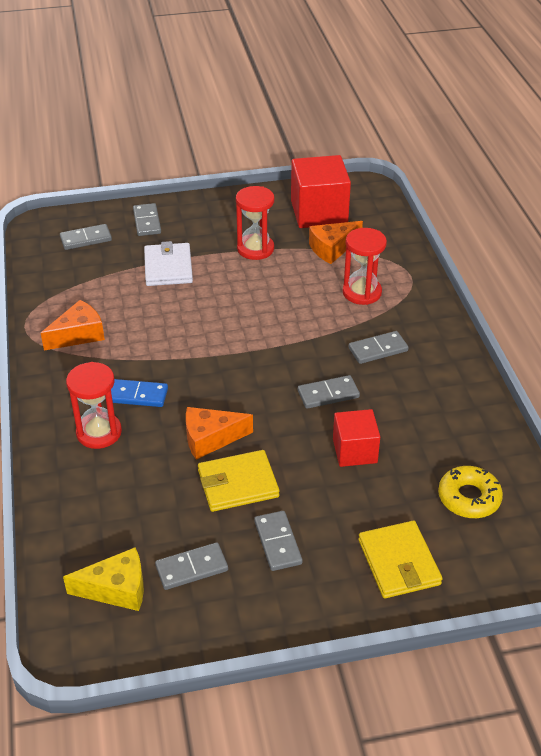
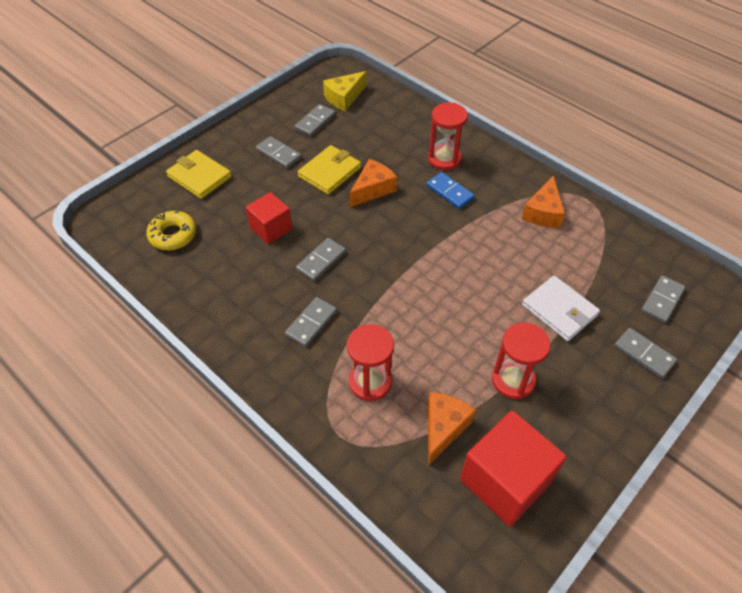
camera: 145 degrees right, 10 degrees up
(137, 395) = (449, 192): blue domino -> blue domino turned 75 degrees clockwise

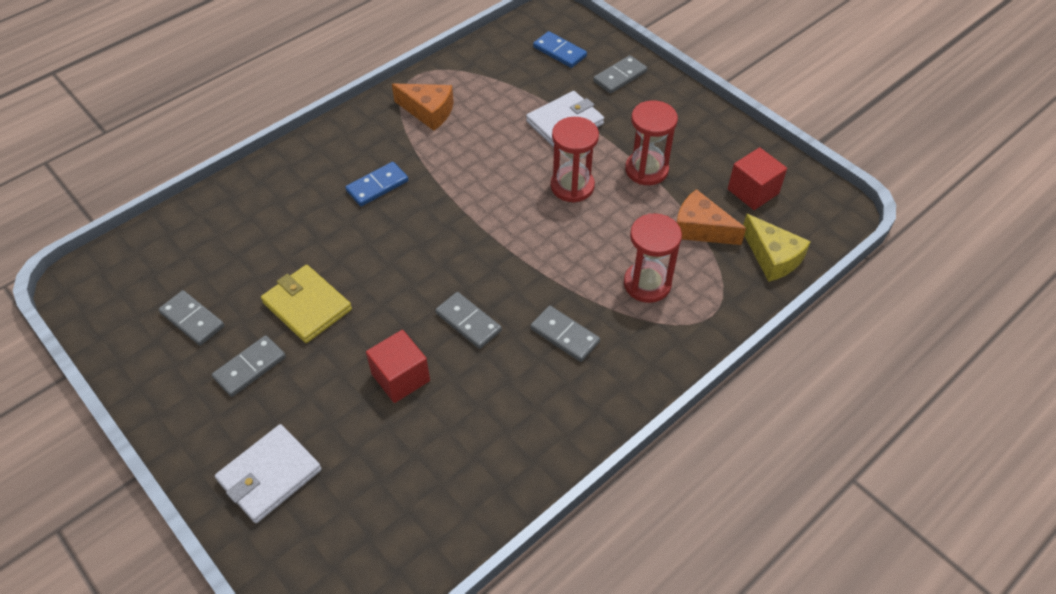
camera: 85 degrees left, 0 degrees up
(173, 235) = (389, 505): yellow donut -> none
(199, 177) = (270, 475): yellow wallet -> white wallet
(344, 97) = (149, 281): yellow cheese -> yellow cheese (772, 257)
(373, 189) = (353, 261): orange cheese -> none
(444, 159) = (317, 184): red hourglass -> red hourglass (572, 186)
(505, 481) = (753, 191): red cube -> red cube, size x0.60
(662, 300) = (559, 52): grey domino -> blue domino

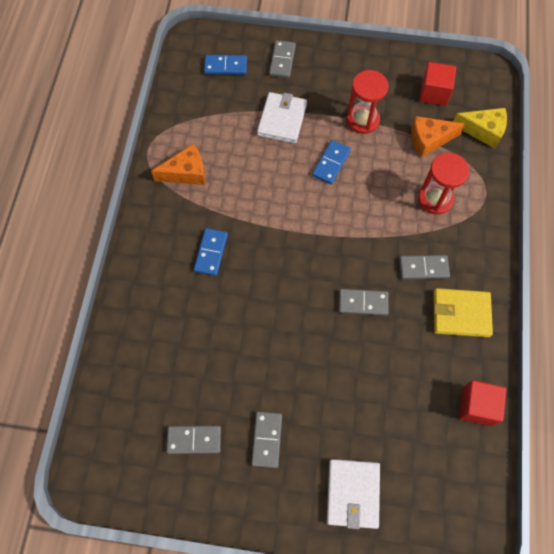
camera: 40 degrees left, 15 degrees up
(307, 306) = (257, 371): yellow wallet -> yellow wallet (461, 314)
(400, 377) = (361, 370): red cube -> red cube (477, 406)
(572, 186) = (331, 163): red hourglass -> blue domino

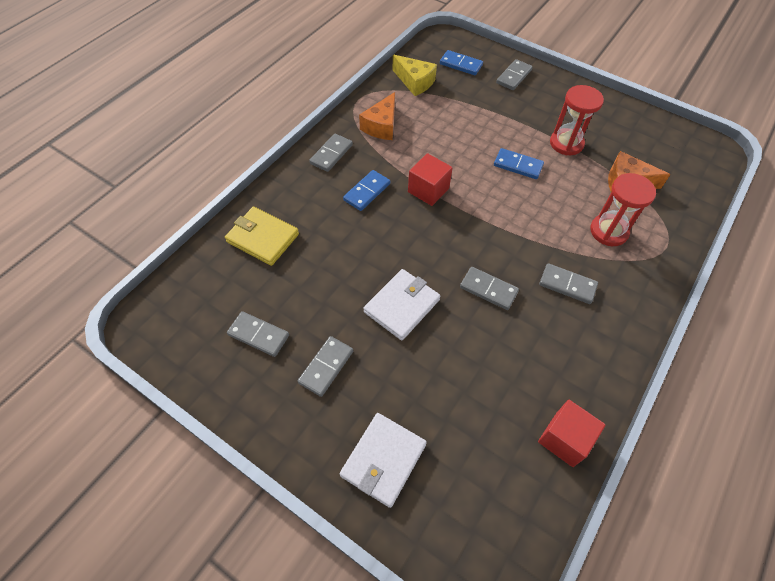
camera: 25 degrees right, 10 degrees down
(156, 226) = (331, 154): none -> grey domino
(186, 173) = (381, 126): orange cheese -> orange cheese turned 105 degrees clockwise
(282, 120) = (489, 117): white wallet -> white wallet (401, 306)
(331, 163) = (518, 165): blue domino -> blue domino turned 60 degrees clockwise
(434, 93) = (649, 146): red cube -> red cube (428, 190)
(461, 314) = (588, 342): yellow wallet -> yellow wallet (263, 238)
(483, 131) = (687, 193): yellow cheese -> yellow cheese (415, 82)

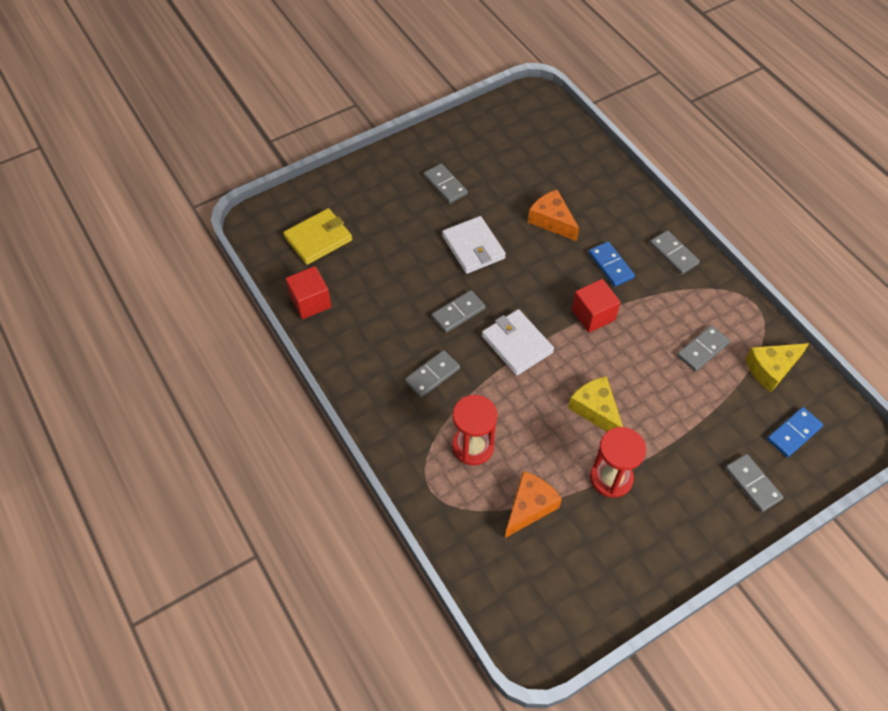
camera: 115 degrees right, 0 degrees up
(258, 335) = (492, 155): grey domino -> grey domino (702, 349)
(263, 238) = (586, 178): yellow wallet -> yellow wallet (318, 238)
(381, 126) = (702, 309): orange cheese -> orange cheese (552, 221)
(383, 460) = (360, 195): white wallet -> white wallet (517, 344)
(518, 165) = (595, 410): blue domino -> yellow cheese

